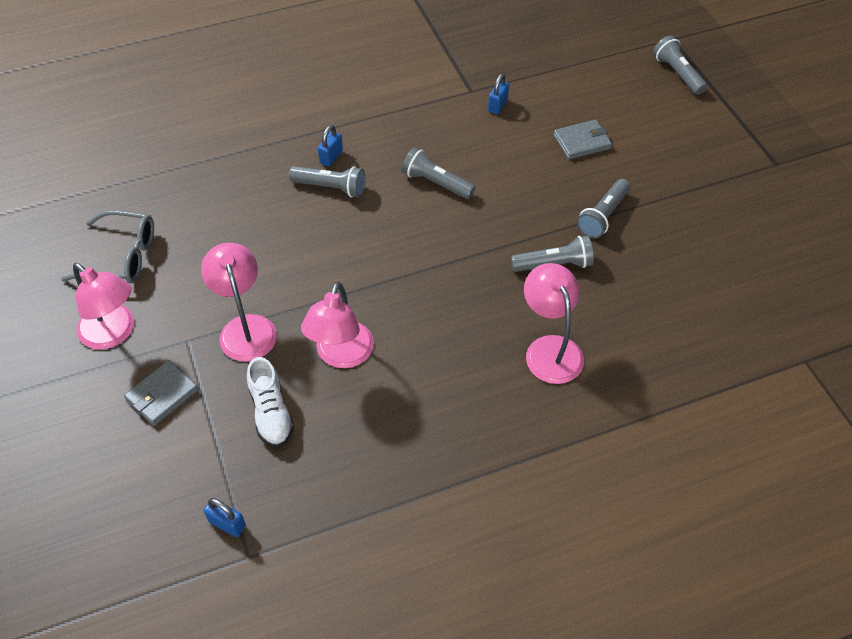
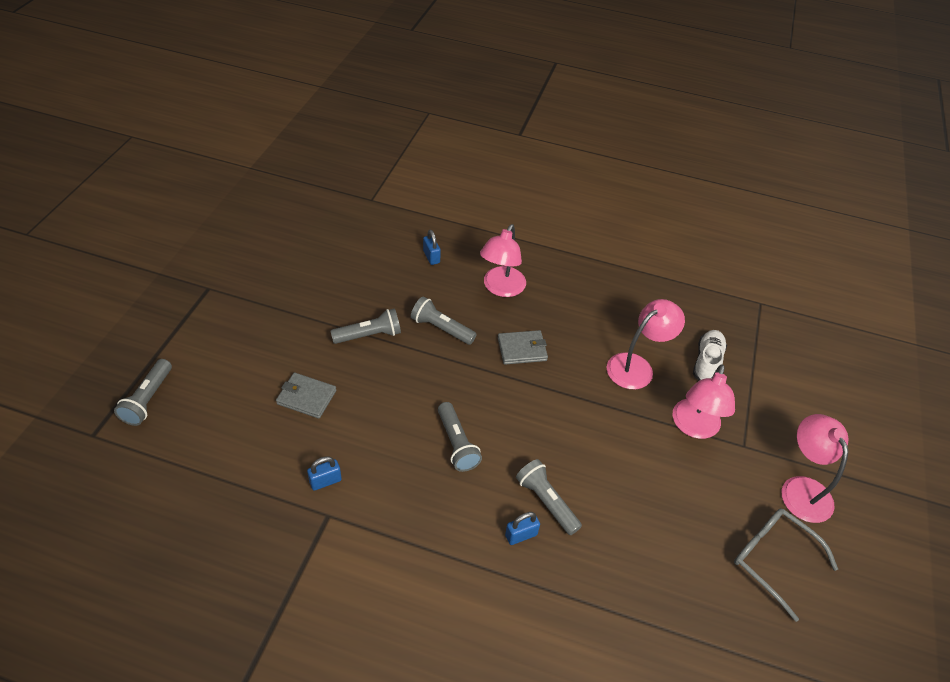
camera: 145 degrees left, 5 degrees down
(162, 395) = (779, 419): grey wallet -> grey wallet (522, 349)
(227, 524) = (765, 323): blue padlock -> blue padlock (431, 257)

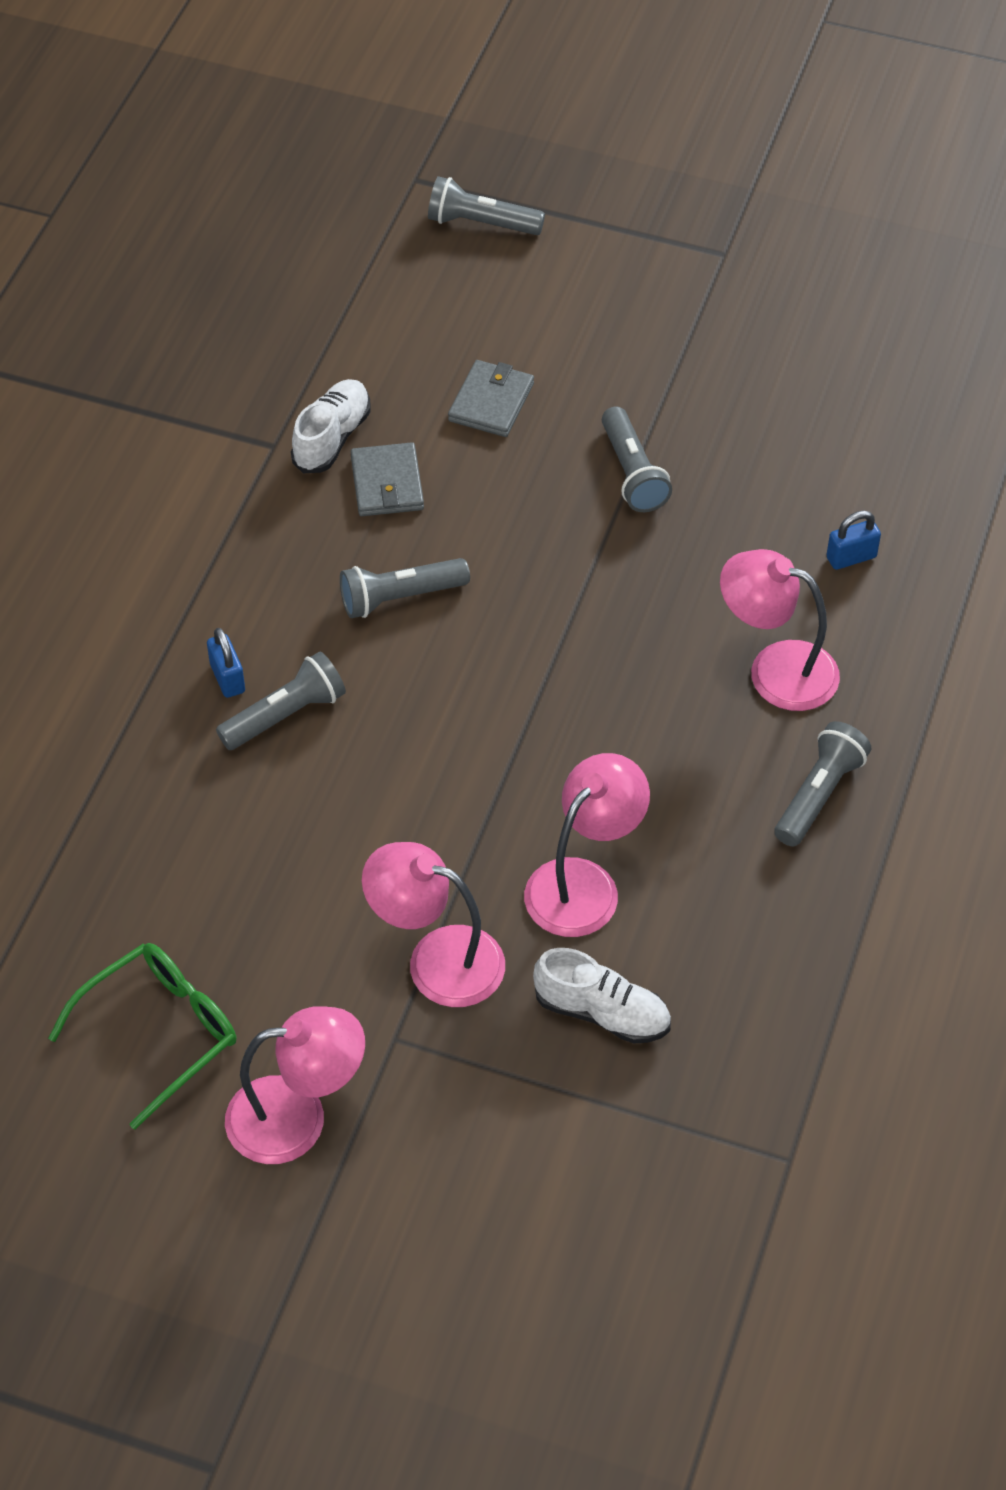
camera: 95 degrees right, 5 degrees up
(325, 481) = (332, 438): blue padlock -> white shoe
(441, 329) = (657, 575): grey flashlight -> grey flashlight (818, 795)
(522, 349) = (615, 697): grey wallet -> grey wallet (387, 484)
(637, 366) = (584, 883): pink lamp -> pink lamp turned 105 degrees counterclockwise
(772, 559) = (161, 1032): grey glasses -> green glasses

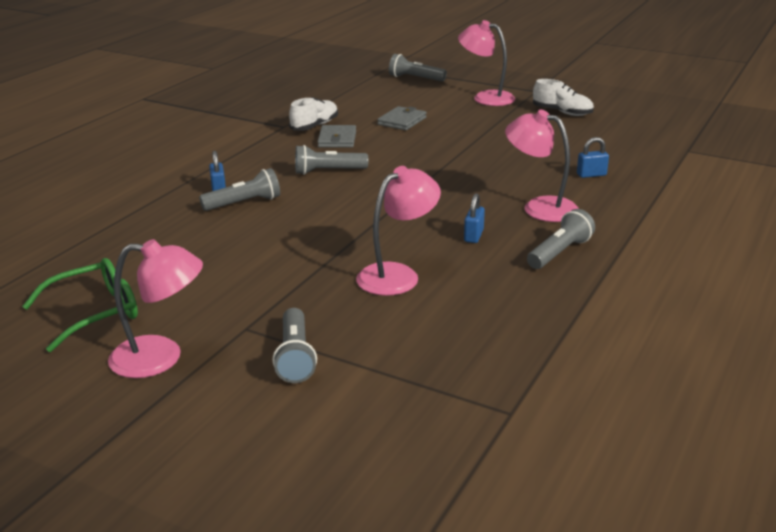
camera: 10 degrees right, 25 degrees down
(437, 959) = (289, 297): pink lamp -> pink lamp (485, 97)
(602, 1012) = (391, 329): white shoe -> white shoe (562, 112)
(632, 473) = (471, 143): grey flashlight -> grey flashlight (295, 357)
(681, 765) = (473, 236): none -> blue padlock

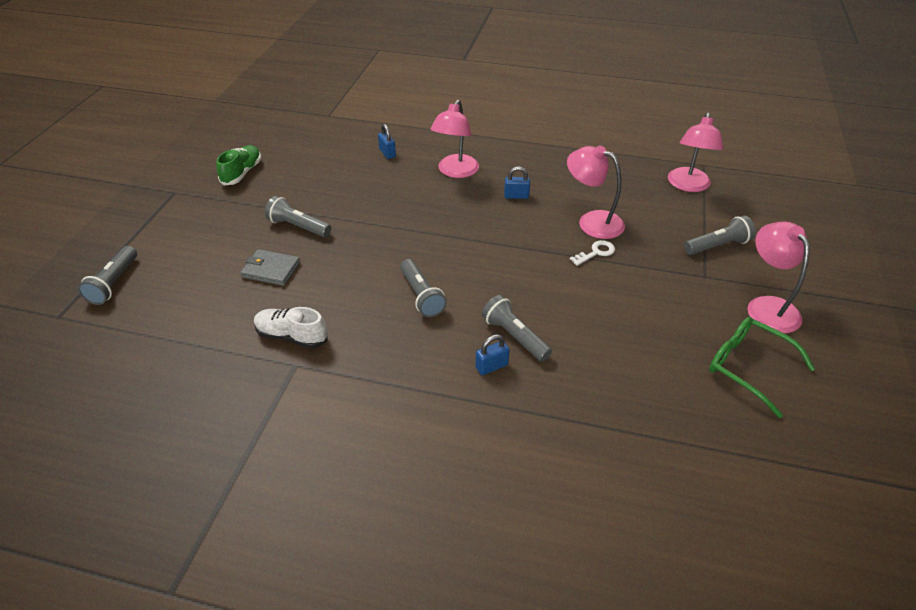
camera: 105 degrees left, 15 degrees up
(336, 265) = (596, 252): none -> white key
(337, 139) = (332, 308): grey wallet -> none
(485, 97) = (194, 221): pink lamp -> pink lamp (688, 185)
(559, 252) = (523, 160): grey flashlight -> grey flashlight (298, 227)
(562, 112) = (242, 173): white shoe -> green shoe

